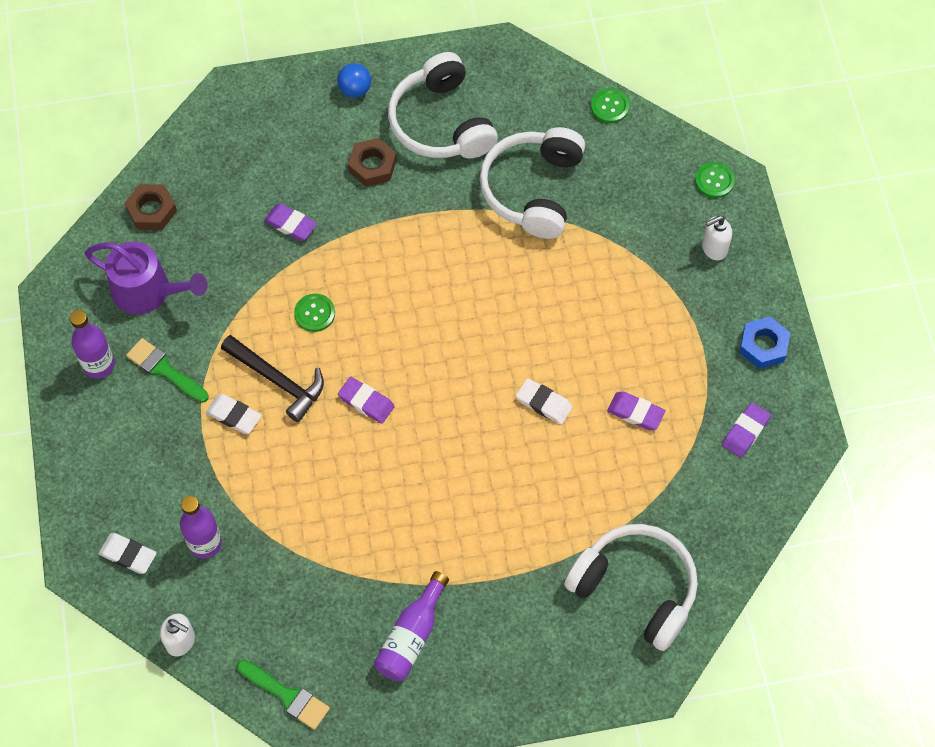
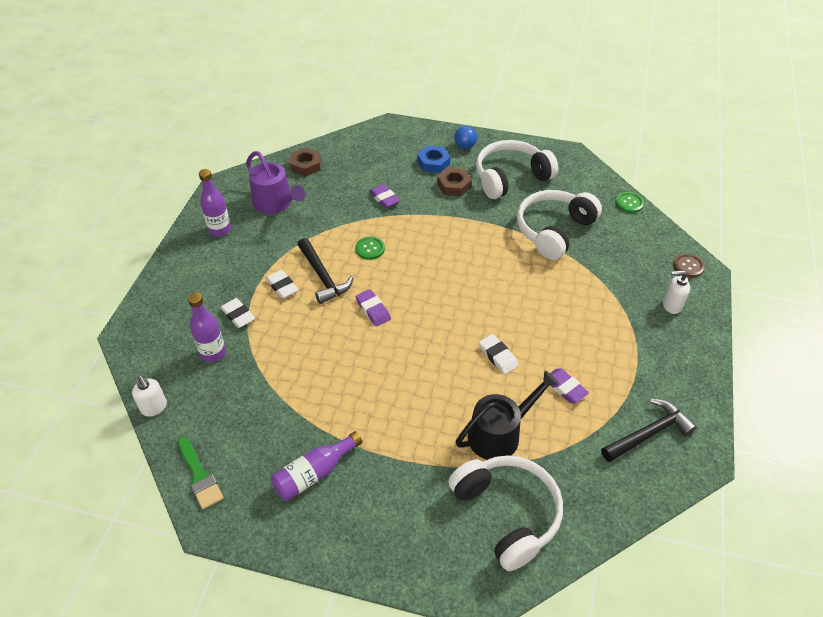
camera: 25 degrees right, 15 degrees down
(128, 555) = (160, 340): white eraser -> white eraser (238, 315)
(164, 370) = (257, 246): green brush -> none
(441, 122) = (511, 178): white headphones -> white headphones turned 60 degrees clockwise
(588, 501) = (499, 434): none -> black watering can
(714, 181) = (688, 266): green button -> brown button
(745, 431) = (648, 433): purple eraser -> black hammer
(763, 345) = (686, 380): blue nut -> blue nut (433, 162)

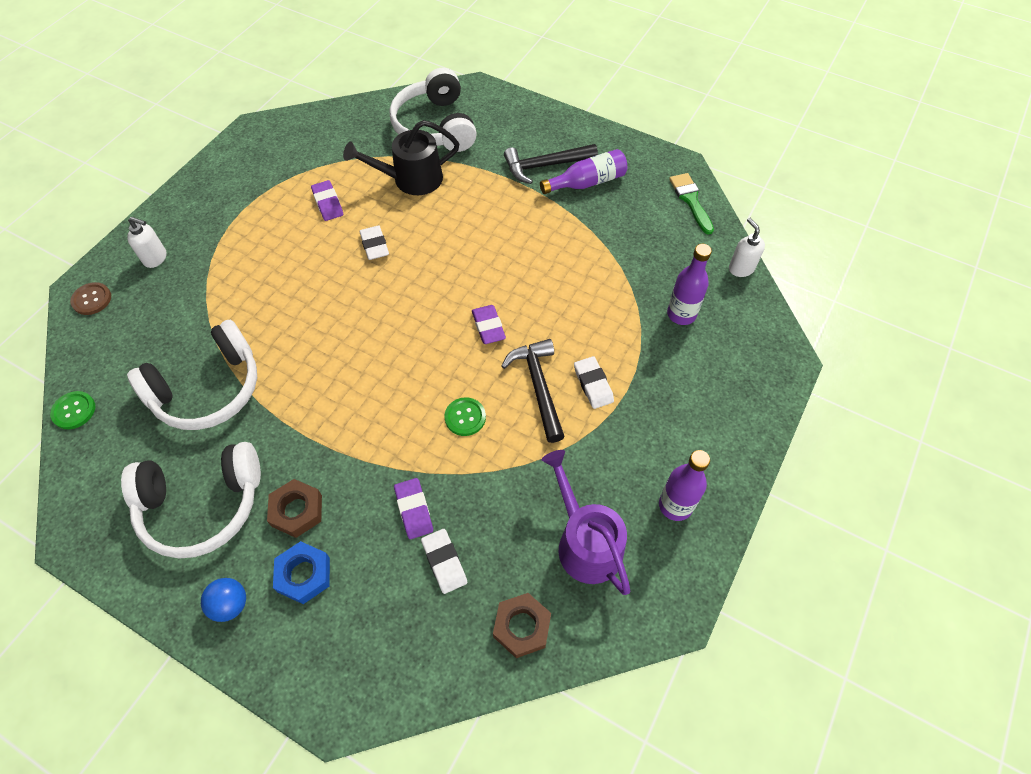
camera: 165 degrees left, 10 degrees up
(238, 315) = (651, 355): white eraser -> white eraser (444, 562)
(648, 433) = (282, 154): black hammer -> black hammer (545, 166)

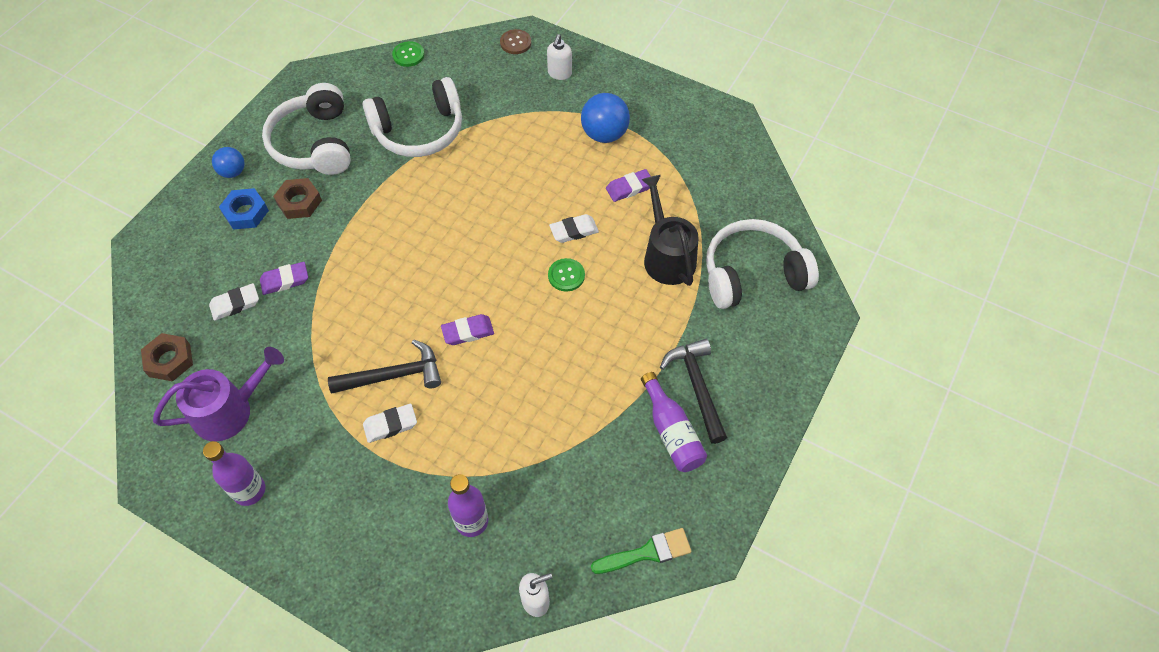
camera: 90 degrees right, 0 degrees up
(208, 389) = (419, 130): white headphones -> white headphones turned 75 degrees counterclockwise
(254, 221) = (604, 134): none -> blue ball
(465, 417) = (368, 315): green button -> green button (566, 275)

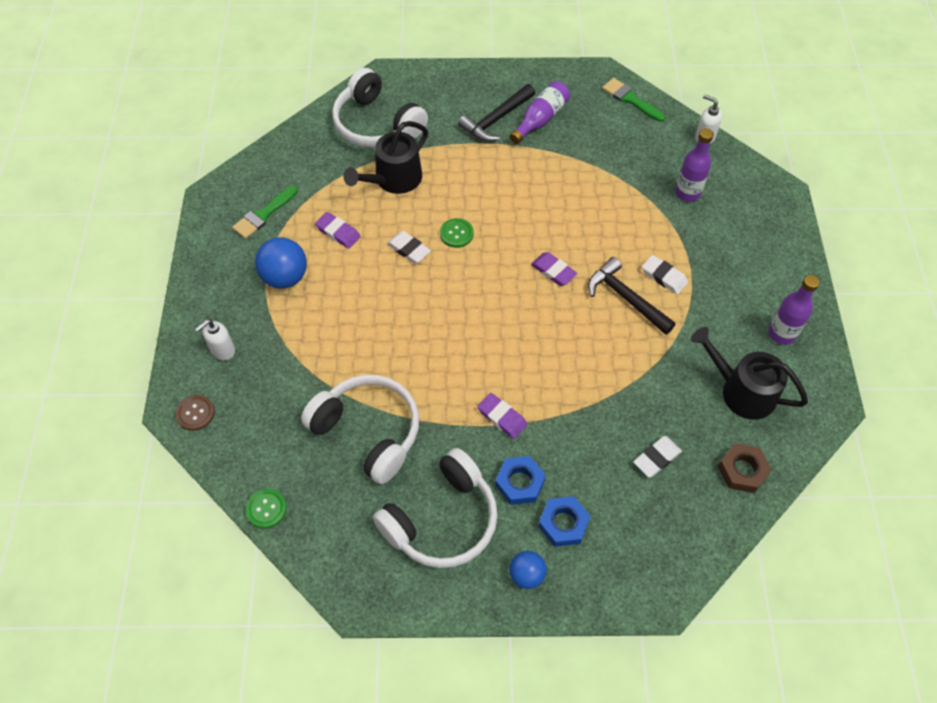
camera: 120 degrees left, 0 degrees up
(229, 410) = (742, 391): purple watering can -> black watering can
(235, 304) = (657, 458): white eraser -> white eraser turned 75 degrees counterclockwise
(285, 280) = (606, 434): purple eraser -> purple eraser (502, 417)
(299, 202) = (520, 483): brown nut -> blue nut
(559, 74) = (223, 350): white soap dispenser -> white soap dispenser turned 150 degrees clockwise
(685, 144) = (263, 215): none -> green brush

